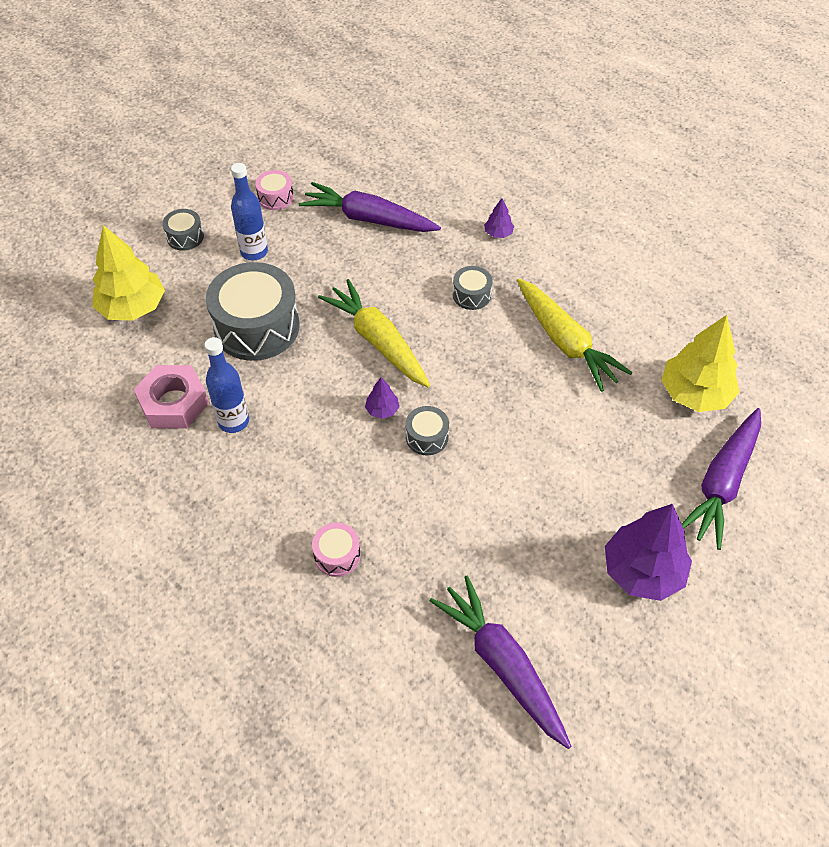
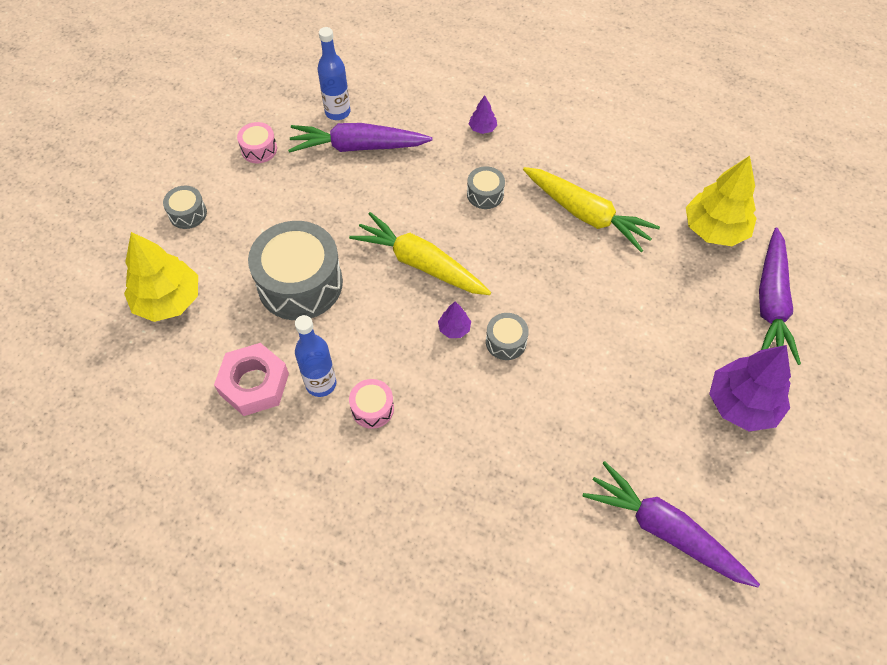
camera: 20 degrees left, 5 degrees up
(254, 252) = (263, 210): blue bottle -> blue bottle (337, 112)
(337, 555) = (476, 481): pink drum -> pink drum (372, 408)

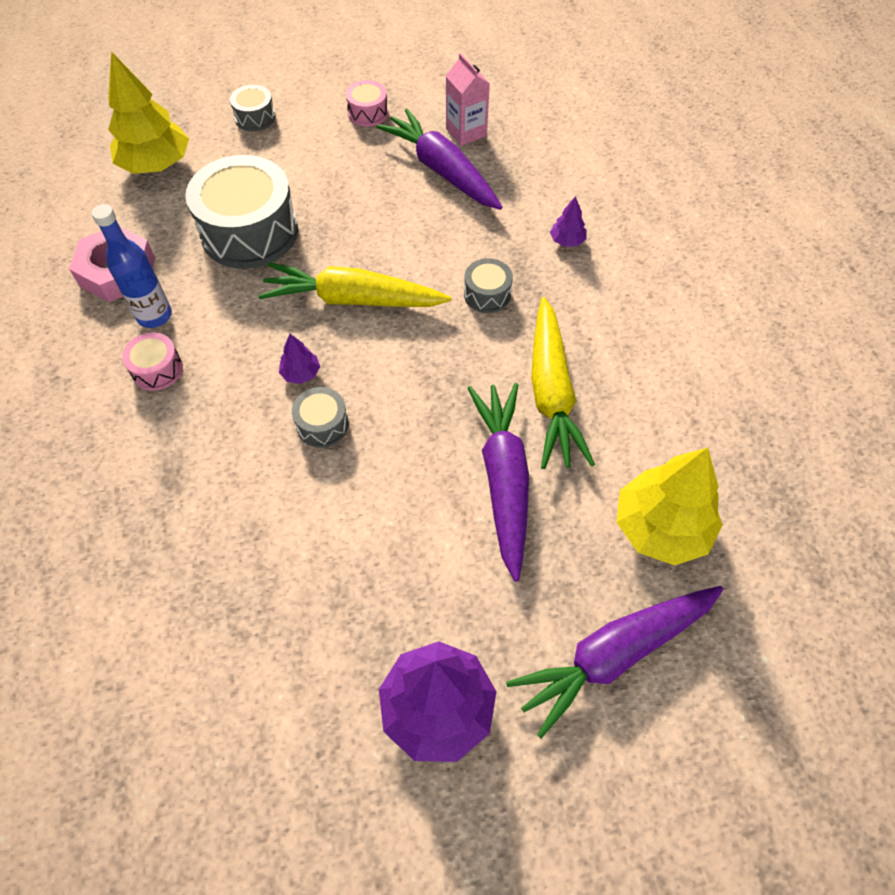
camera: 50 degrees right, 0 degrees up
(337, 112) = (466, 132): blue bottle -> pink carton
(420, 263) = (353, 299): yellow carrot -> yellow carrot turned 75 degrees counterclockwise
(665, 530) = (201, 724): purple carrot -> purple carrot (503, 480)

